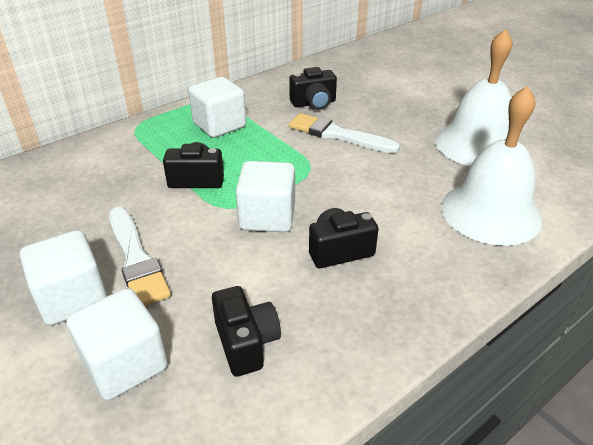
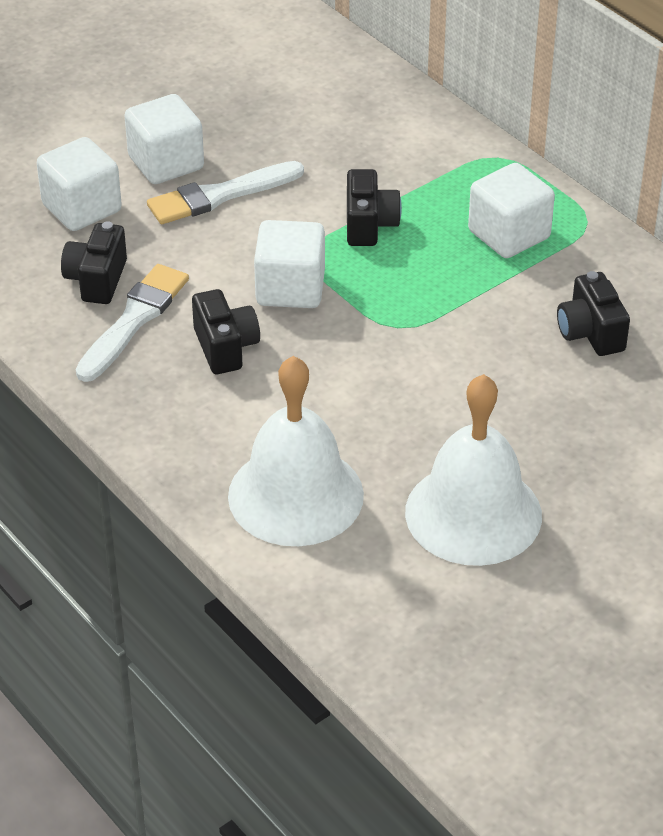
camera: 90 degrees right, 5 degrees up
(246, 343) = (97, 280): black camera -> black camera turned 120 degrees clockwise
(338, 135) = (491, 357): white brush -> white brush (134, 320)

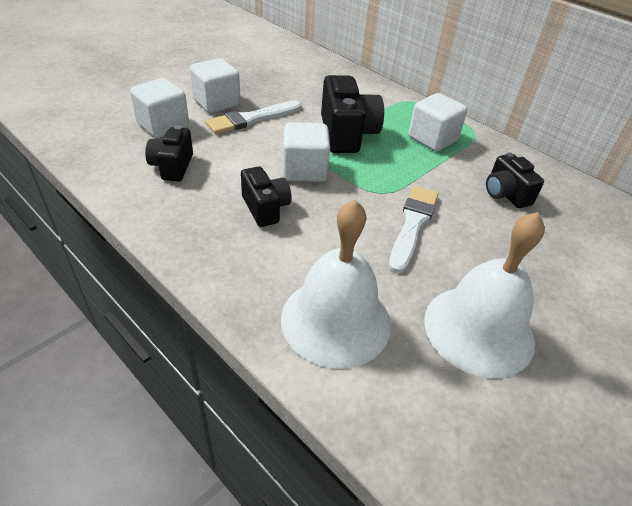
camera: 10 degrees left, 0 degrees up
(134, 320) = (199, 191): white brush -> white brush (413, 225)
(369, 225) = (347, 134): black camera -> black camera, size x1.64

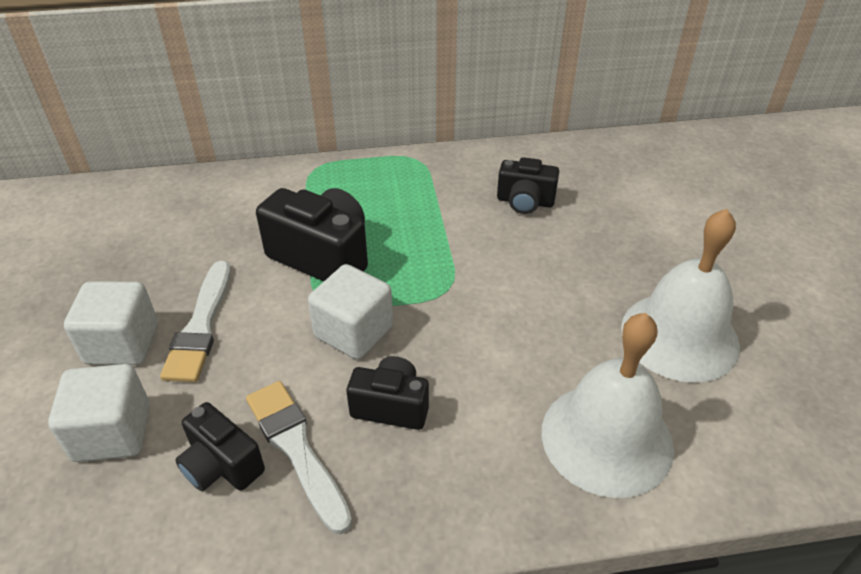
camera: 50 degrees left, 0 degrees up
(413, 225) = (516, 295): white brush -> white brush (297, 449)
(432, 139) = (398, 195): white cube -> none

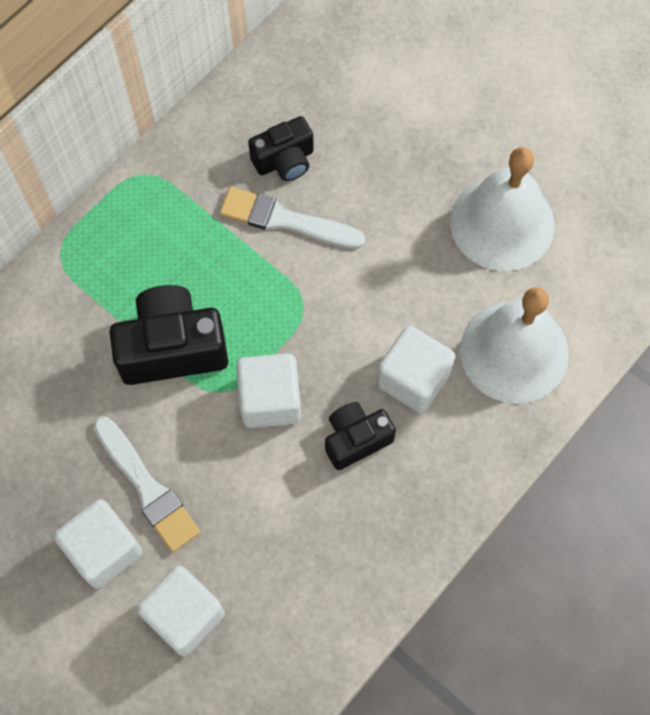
camera: 40 degrees left, 25 degrees up
(221, 465) = (287, 573): black camera -> none
(297, 449) = (324, 522): white brush -> white brush (286, 220)
(488, 396) = (413, 379): none -> white cube

